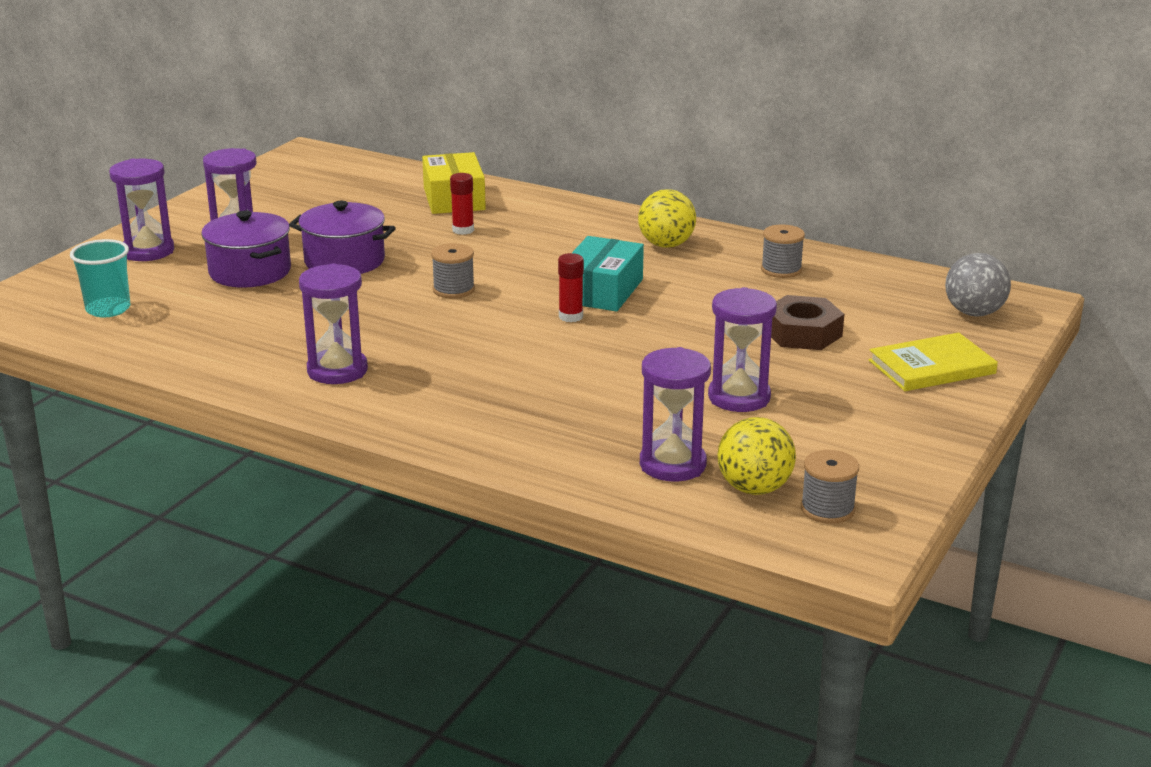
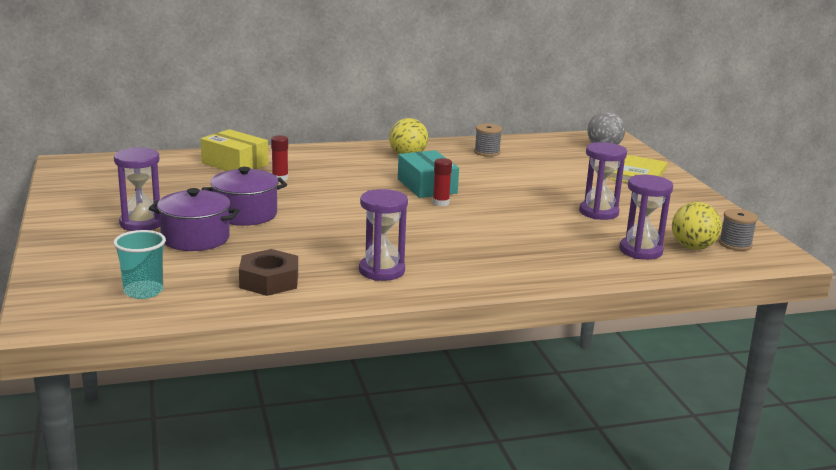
camera: 45 degrees left, 5 degrees down
(148, 251) = (87, 249): purple hourglass -> none
(453, 290) = (348, 209): grey spool -> none
(802, 333) = (559, 176): brown nut -> brown nut (269, 281)

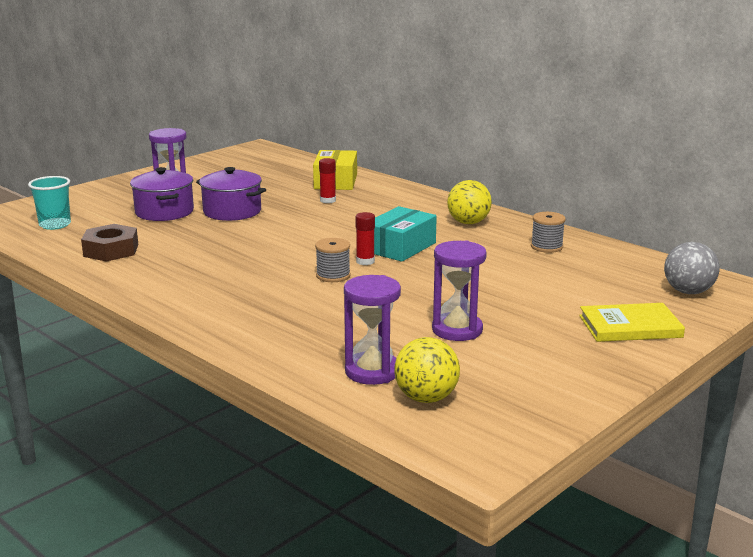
camera: 60 degrees right, 0 degrees up
(381, 271) = (173, 278): purple hourglass -> none
(735, 244) = (477, 422): grey spool -> grey spool (333, 275)

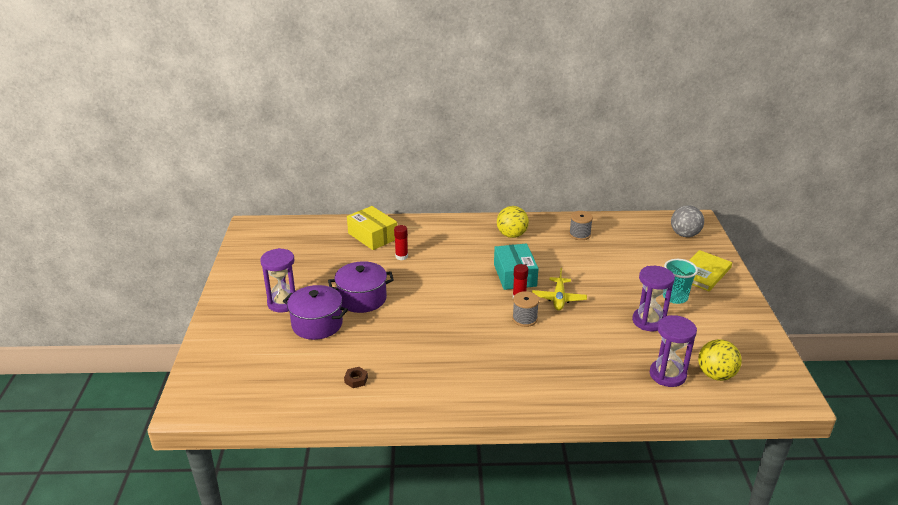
camera: 45 degrees left, 10 degrees up
(55, 225) = (263, 382): turquoise cup -> turquoise cup (675, 297)
(111, 250) = (356, 380): brown nut -> brown nut, size x0.48
(402, 277) = (558, 298): none -> yellow plane

